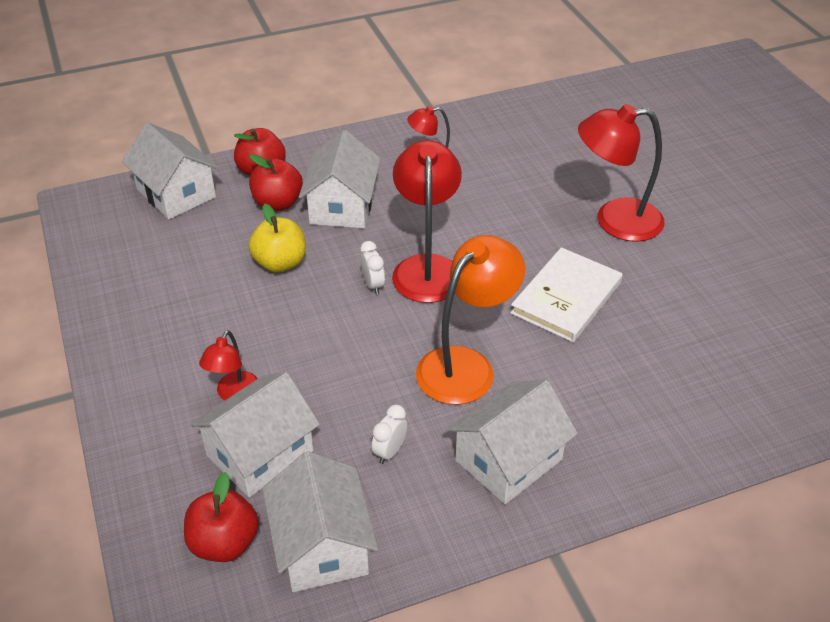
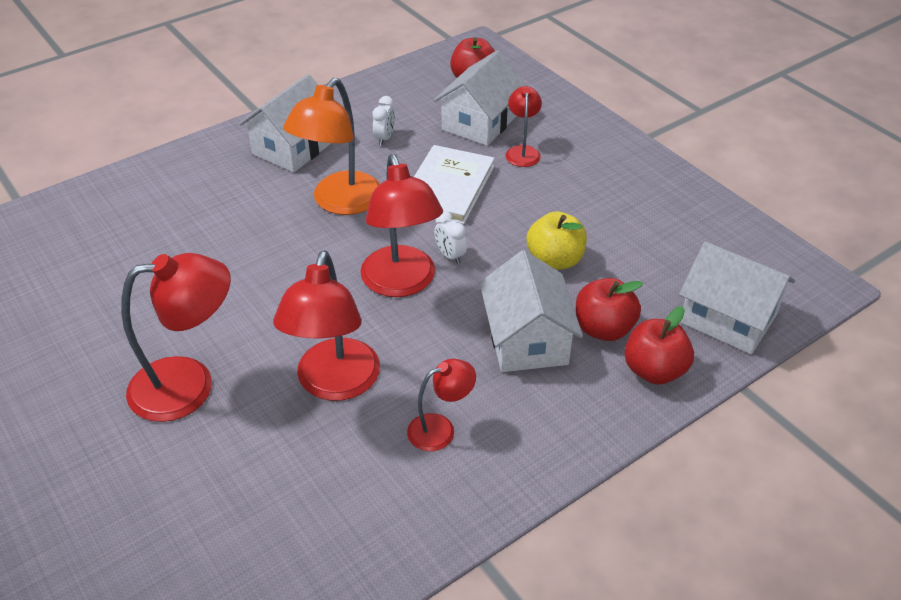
camera: 165 degrees right, 0 degrees up
(322, 545) = (410, 88): white house -> none
(501, 202) = (335, 384): none -> red lamp
(566, 298) = (250, 278): white book -> white book (448, 188)

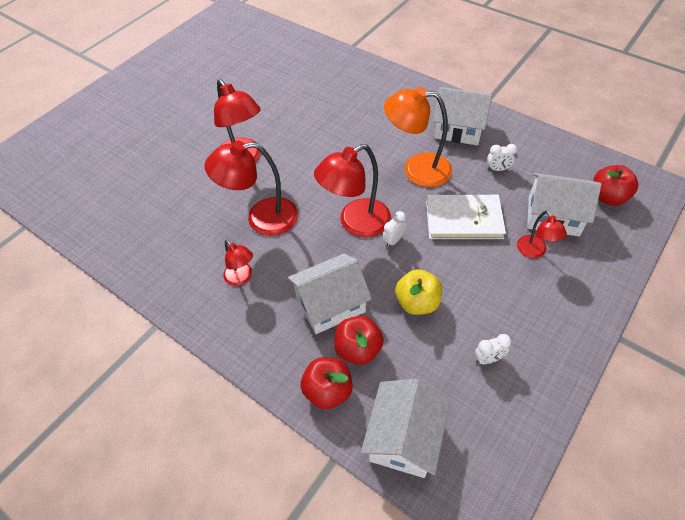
camera: 75 degrees right, 10 degrees up
(522, 151) = (534, 252): red lamp -> red lamp turned 90 degrees clockwise
(648, 227) = (488, 359): none -> white clock

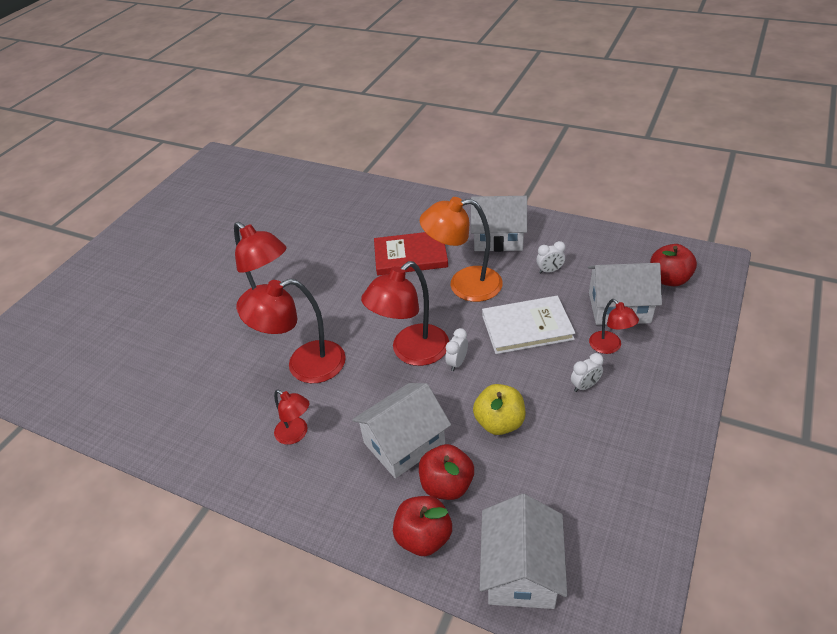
camera: 10 degrees left, 10 degrees down
(375, 133) = (410, 256): none -> red book
(488, 359) = (590, 466): white clock -> white clock (585, 386)

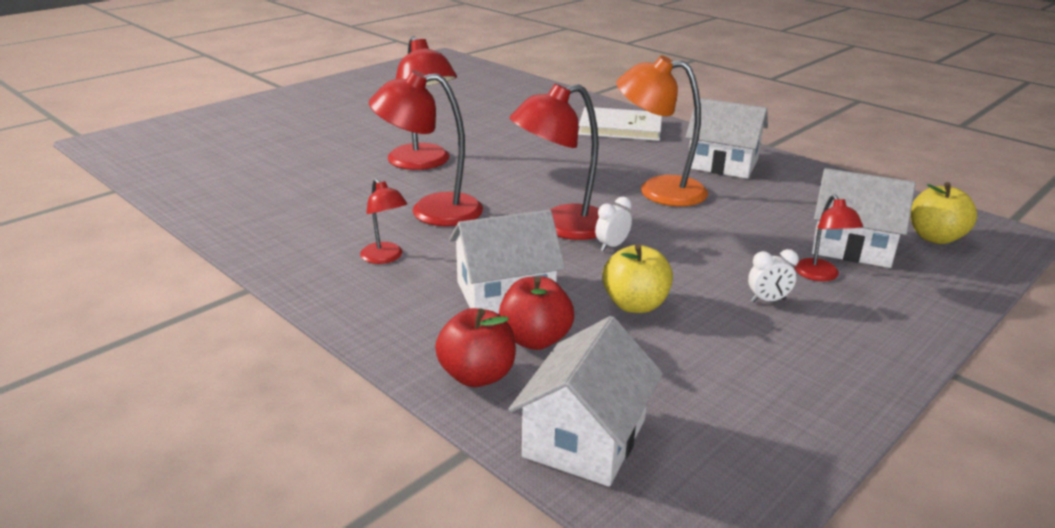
camera: 15 degrees right, 15 degrees down
(410, 256) = (607, 157): red book -> none
(527, 327) = (718, 237): white book -> white book (620, 128)
(549, 271) = (774, 200): white clock -> none
(669, 279) = (935, 237): red apple -> yellow apple

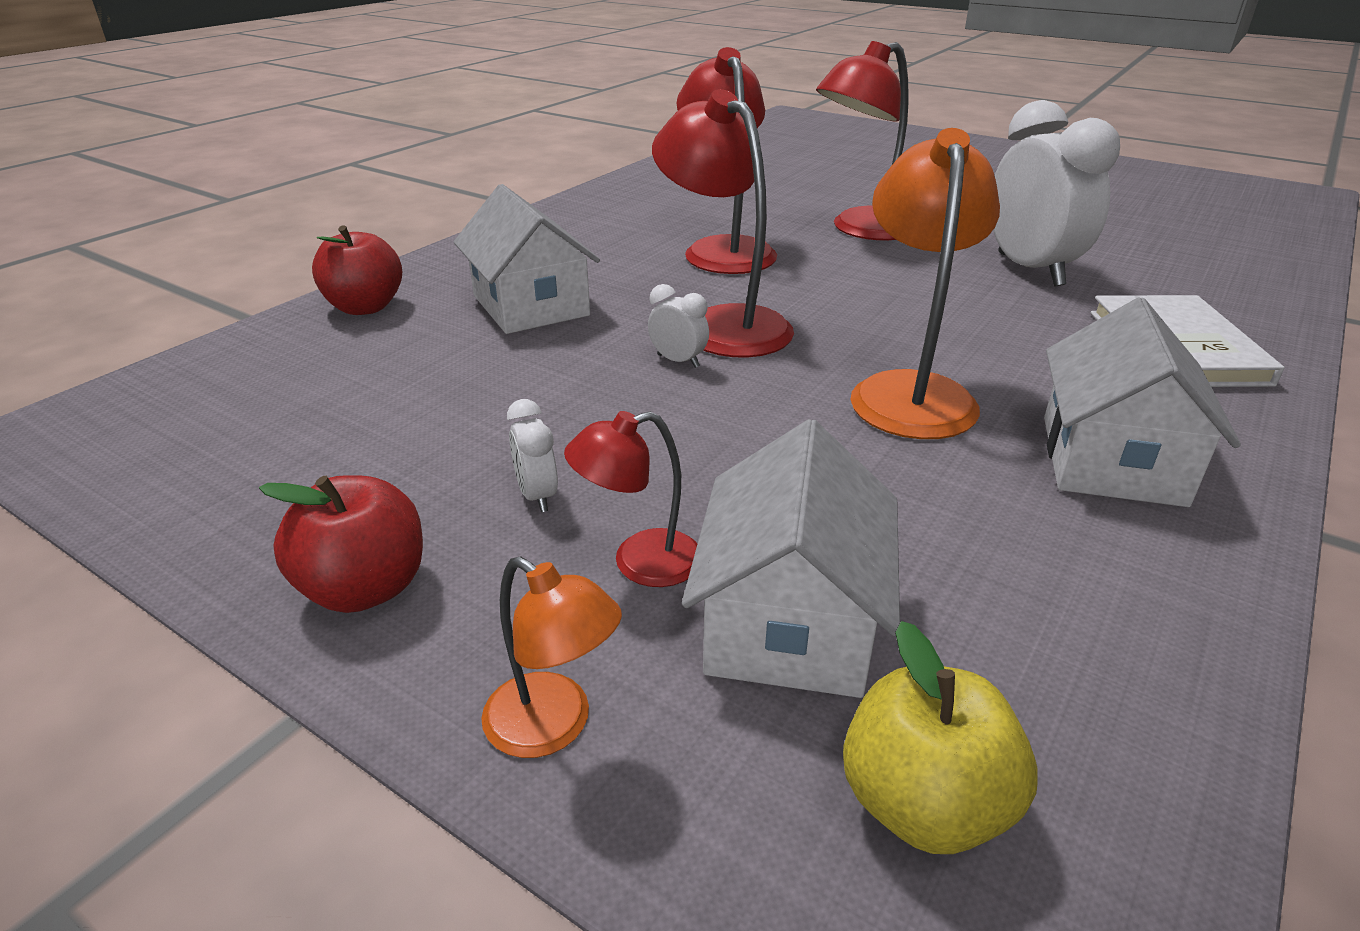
camera: 80 degrees right, 5 degrees up
(385, 258) = (598, 243): red lamp -> none
(515, 134) = (1029, 270): none -> white clock
(535, 339) = (430, 329): red apple -> red apple (365, 588)
(585, 438) = (240, 366): white house -> none
(635, 305) = (512, 384): yellow apple -> none
(933, 303) = (553, 726): none -> orange lamp

